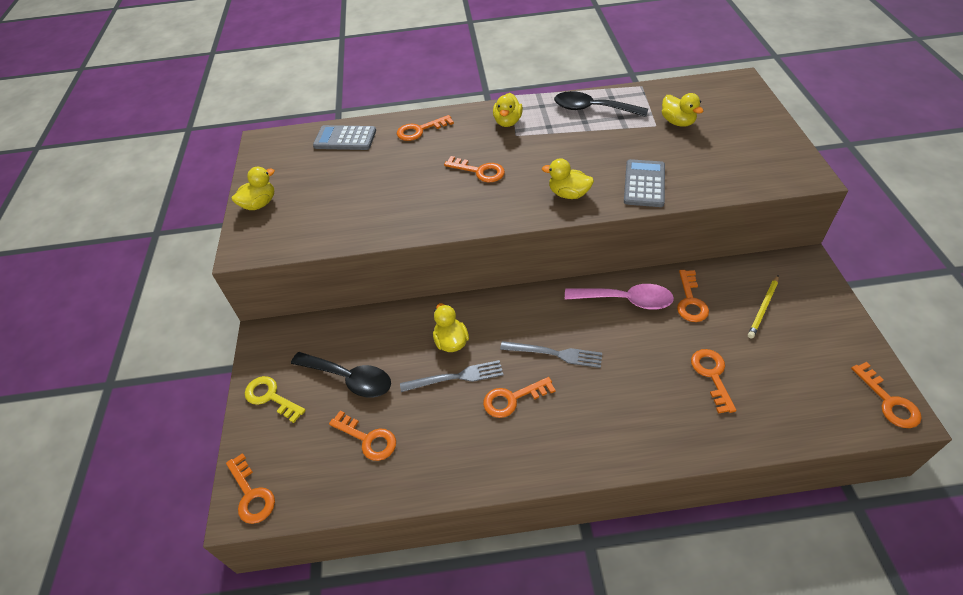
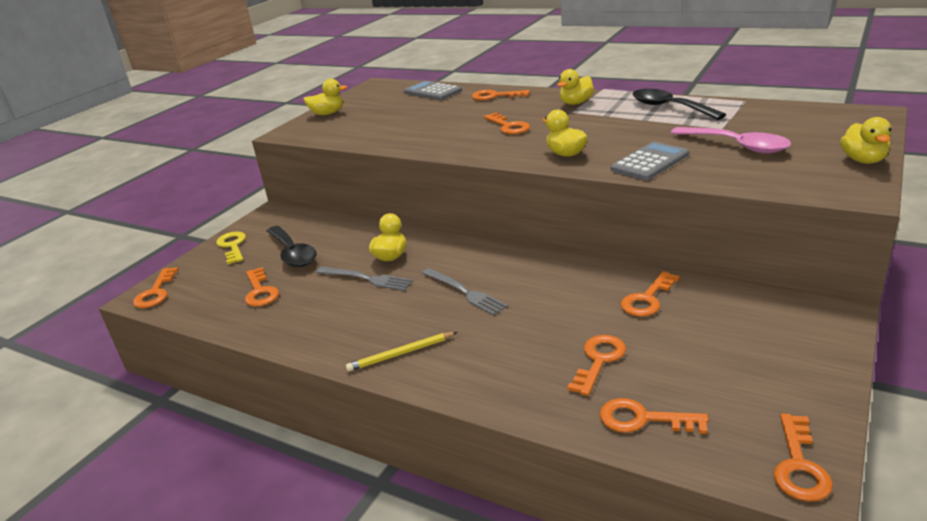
camera: 35 degrees right, 20 degrees down
(512, 399) = (392, 308): orange key -> orange key (643, 419)
(626, 300) = (579, 278): pink spoon -> pink spoon (737, 146)
(677, 122) = (749, 129): yellow duck -> yellow duck (863, 160)
(763, 308) = (728, 331): yellow pencil -> yellow pencil (401, 354)

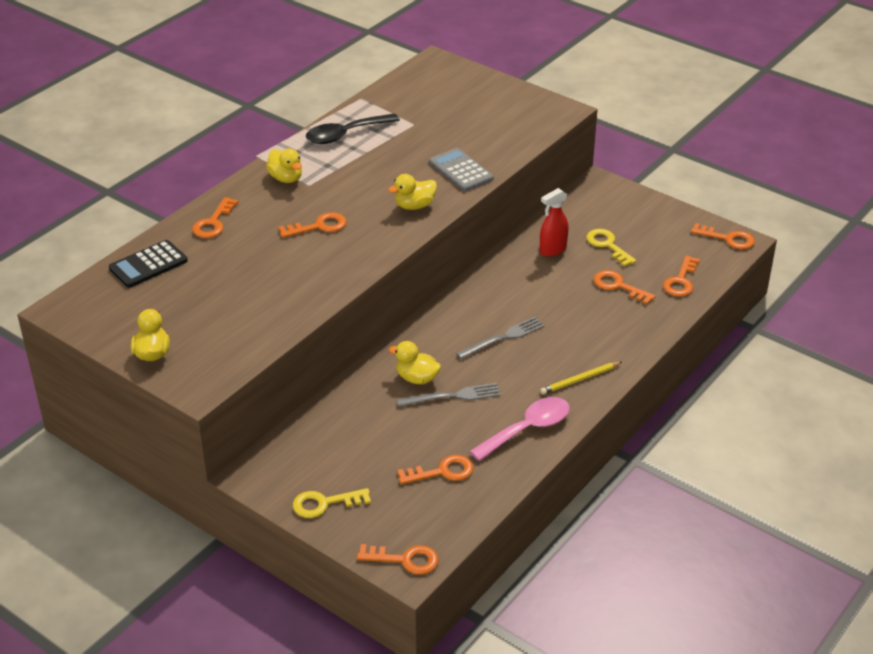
camera: 85 degrees left, 10 degrees up
(293, 254) = (372, 450): black spoon -> none
(366, 279) = (452, 396): grey fork -> grey fork turned 45 degrees clockwise
(401, 354) = (580, 380): yellow pencil -> yellow pencil turned 75 degrees clockwise
(432, 92) = (148, 265): grey calculator -> black calculator
(647, 299) = (552, 250): orange key -> red spray bottle
(687, 340) = (607, 245): none -> yellow key
(737, 146) = (456, 128): pink spoon -> pink spoon (528, 429)
(863, 160) = (515, 92): yellow duck -> none

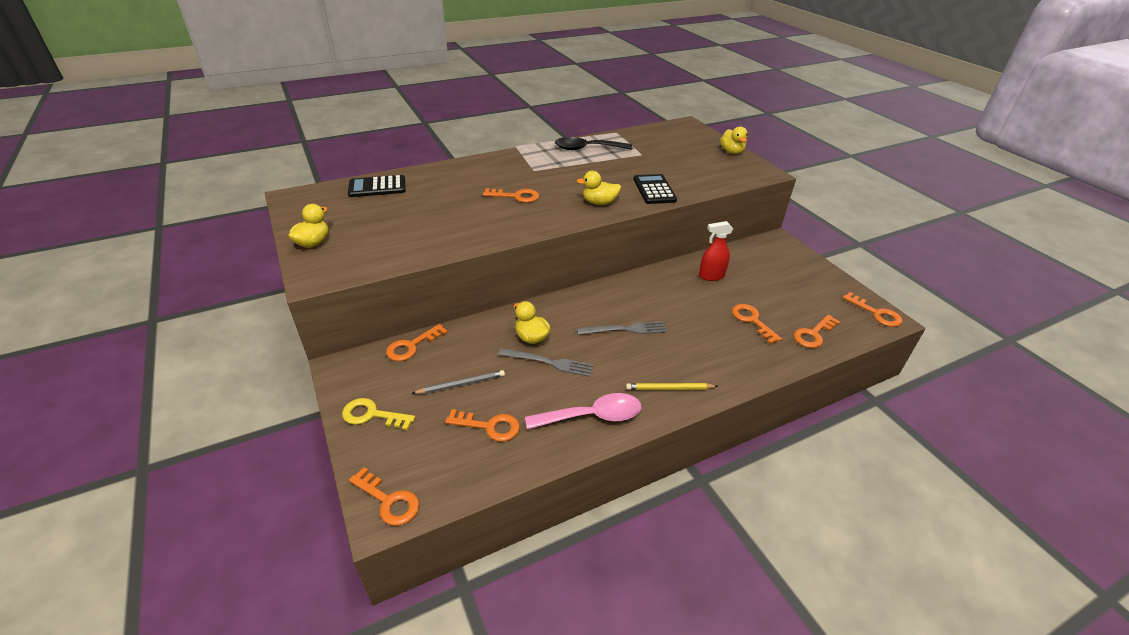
camera: 25 degrees right, 0 degrees up
(213, 223) = (446, 175): orange key -> orange key (412, 346)
(286, 178) = (522, 162): yellow duck -> yellow duck (731, 152)
(385, 446) = (461, 384): none -> grey pencil
(461, 171) = (654, 190): grey calculator -> black calculator
(607, 245) = (760, 286): yellow key -> none

